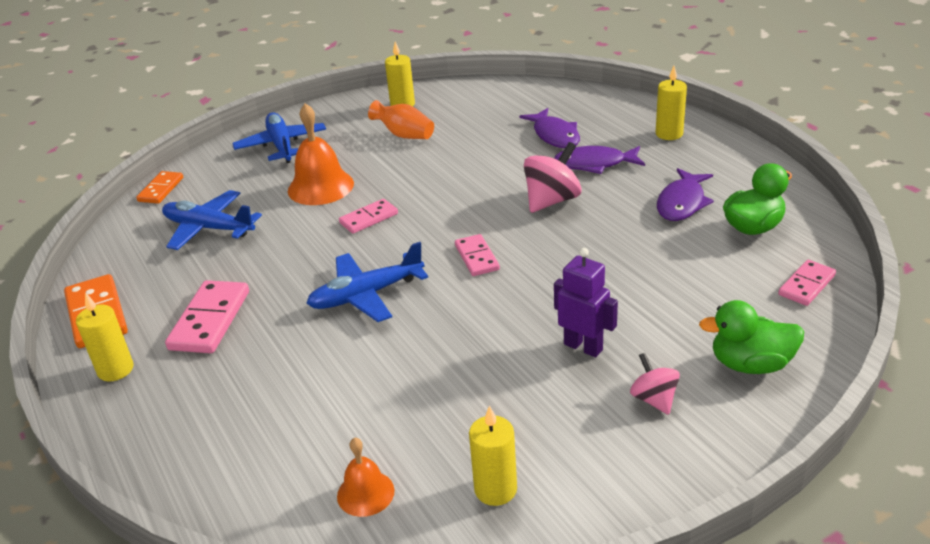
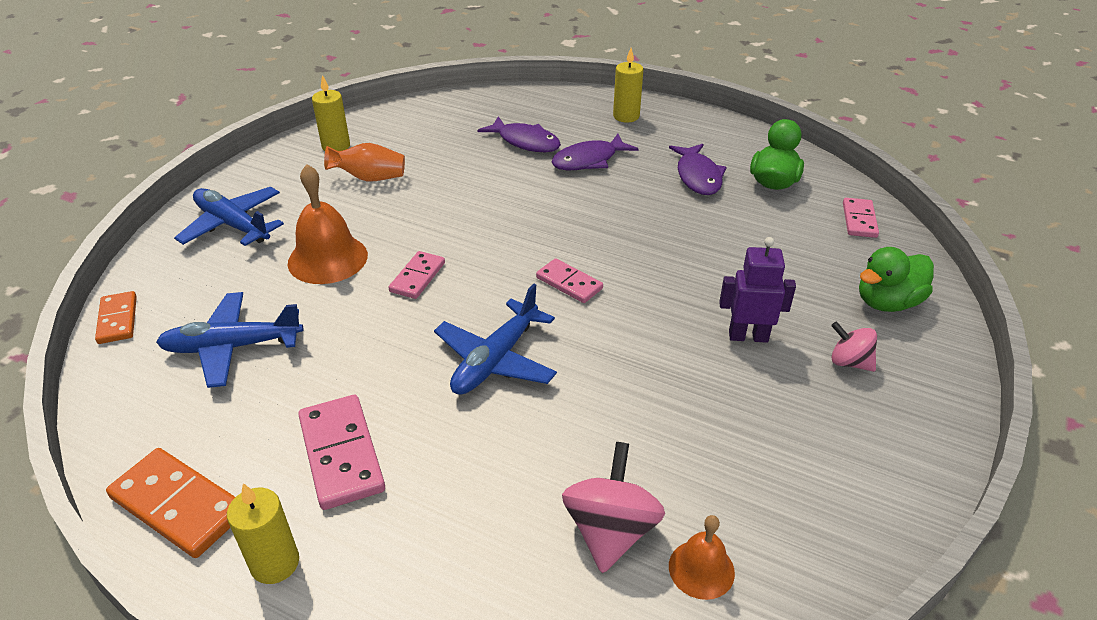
camera: 35 degrees left, 5 degrees up
(495, 489) = (810, 505): yellow candle -> none
(552, 200) = (584, 205): pink spinning top -> pink spinning top (610, 531)

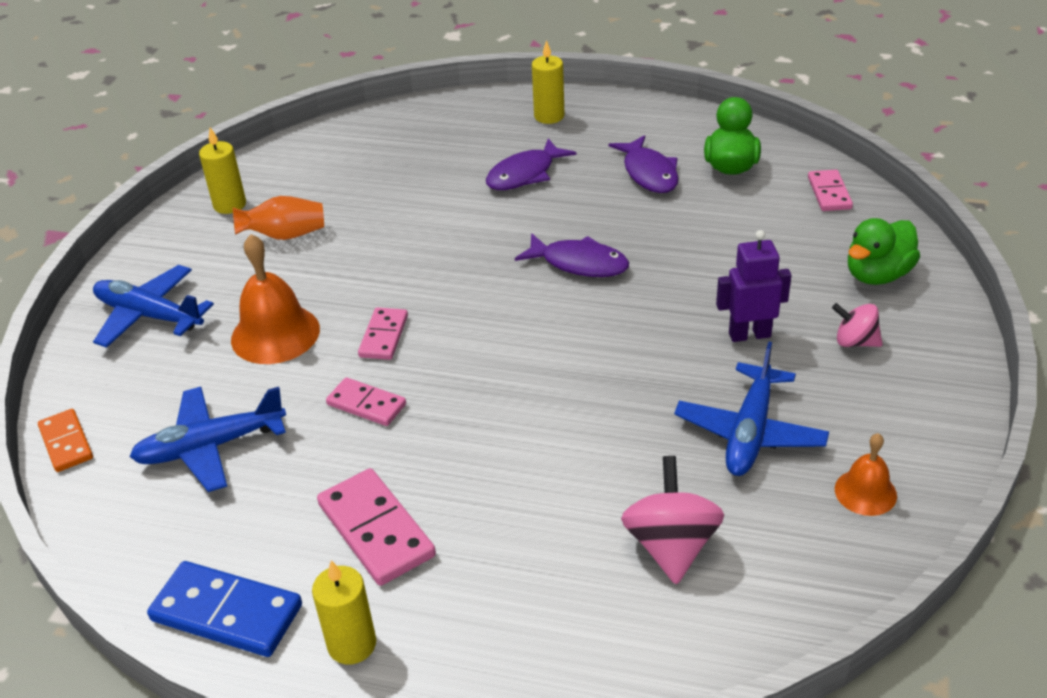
camera: 10 degrees left, 0 degrees up
(179, 505) = (227, 612): orange domino -> blue domino
(495, 360) = (500, 407): blue plane -> blue plane (749, 432)
(525, 142) = (446, 164): purple fish -> purple fish (579, 263)
(569, 283) = (549, 313): pink domino -> pink domino (366, 404)
(701, 569) = (767, 562): orange bell -> orange bell (865, 492)

